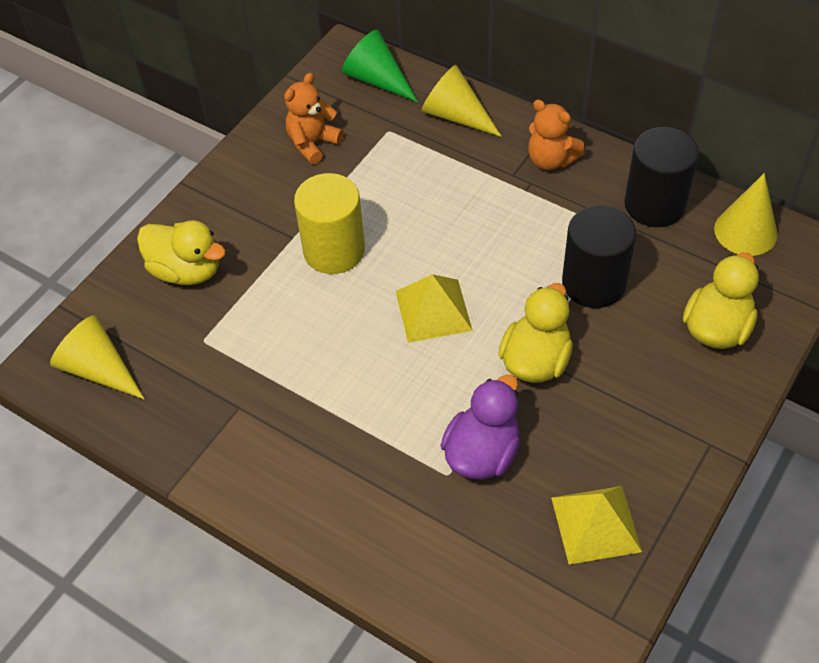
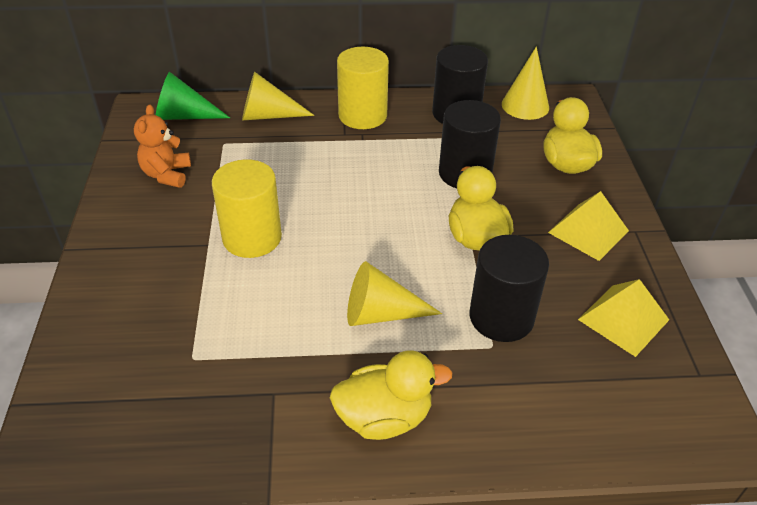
camera: 40 degrees left, 10 degrees down
(98, 369) = (102, 437): yellow cone -> yellow cone (380, 313)
(186, 270) = (128, 312): yellow duck -> yellow duck (384, 417)
(433, 310) = (370, 241): yellow pyramid -> yellow pyramid (588, 231)
(482, 453) = (501, 317): purple duck -> black cylinder
(551, 160) = (362, 115): orange teddy bear -> yellow cylinder

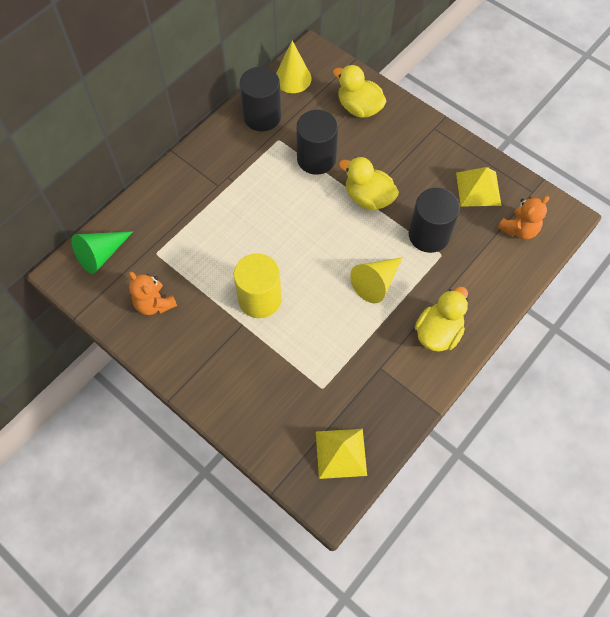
camera: 45 degrees left, 20 degrees up
(268, 115) = (154, 210): yellow cone -> none
(362, 115) = (211, 162): yellow cylinder -> none
(588, 231) = (414, 147): yellow pyramid -> yellow pyramid (341, 453)
(630, 399) = (519, 229): none -> orange teddy bear

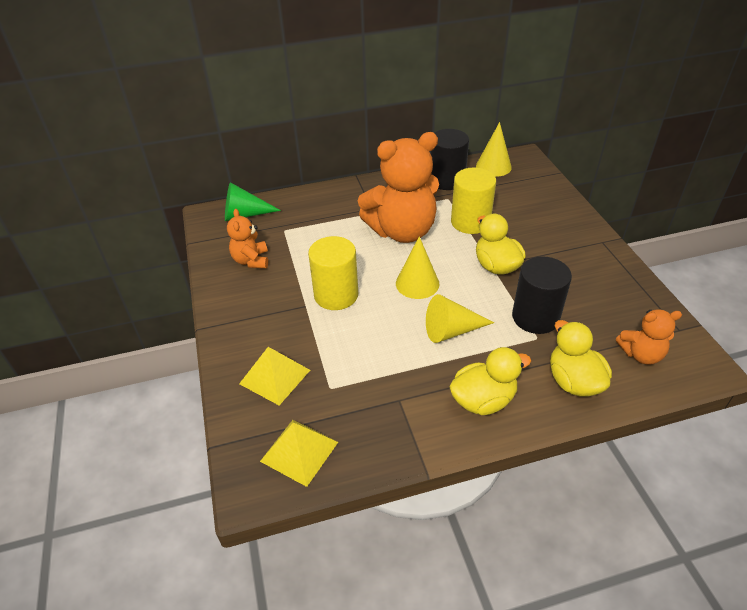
camera: 35 degrees right, 20 degrees down
(265, 199) = (402, 231): none -> orange teddy bear
(316, 158) = (470, 222): black cylinder -> yellow cylinder
(318, 250) = (417, 283): none -> yellow cone
(359, 108) = (538, 203): yellow duck -> yellow duck (573, 381)
(478, 189) = (617, 303): yellow pyramid -> yellow pyramid (274, 377)

